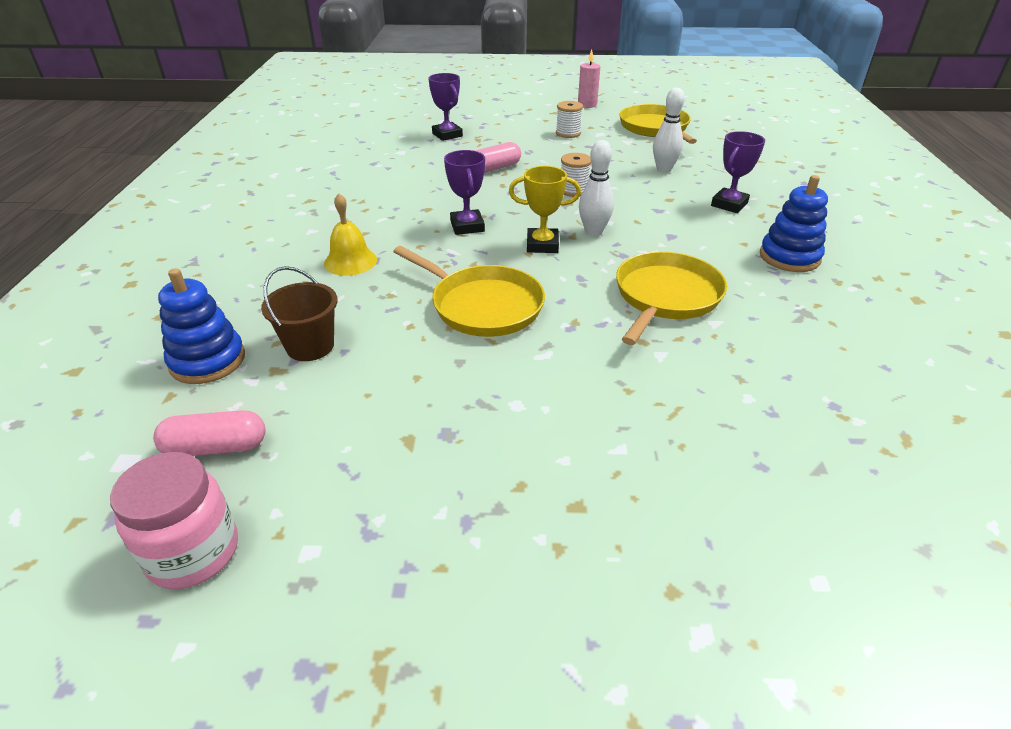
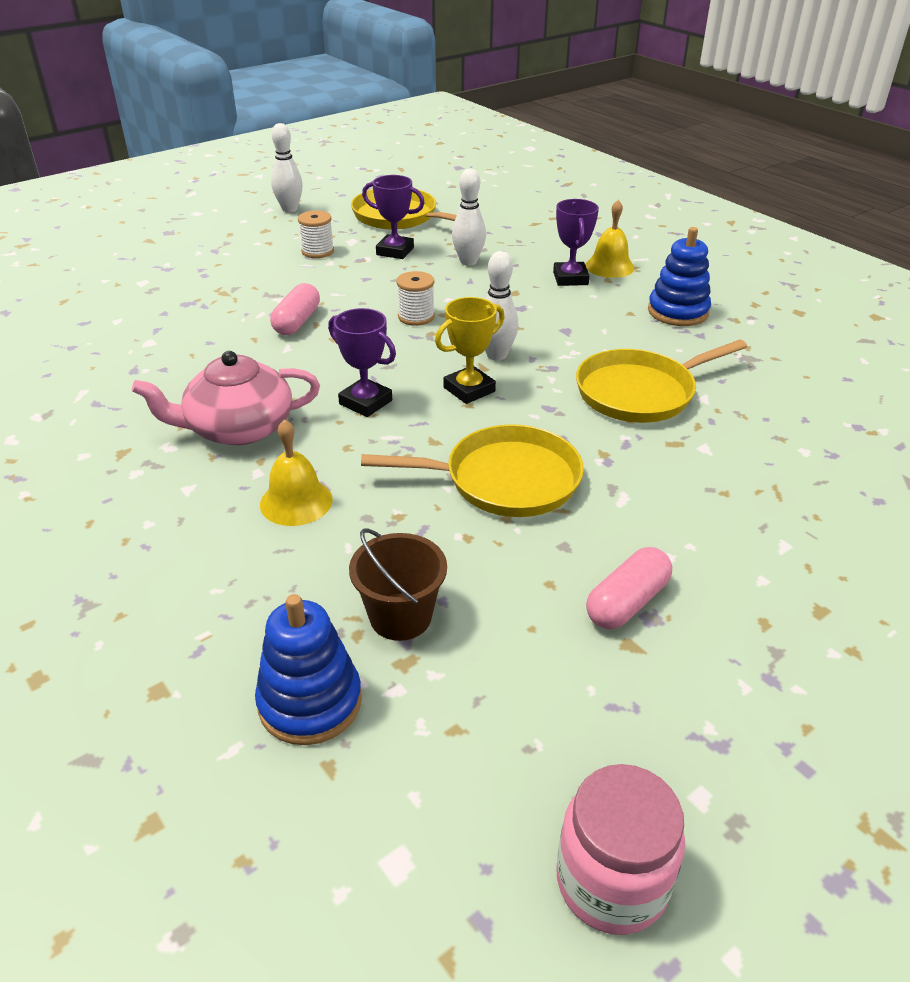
camera: 40 degrees left, 0 degrees up
(216, 447) = (471, 778): pink capsule -> pink capsule (627, 602)
(379, 212) = (238, 428): none -> pink teapot
(447, 135) = (177, 299): purple trophy -> purple trophy (395, 251)
(587, 105) = (289, 209): pink candle -> white bowling pin
(666, 297) = (639, 392): yellow pan -> yellow pan turned 105 degrees counterclockwise
(777, 207) = (609, 266): none -> yellow bell

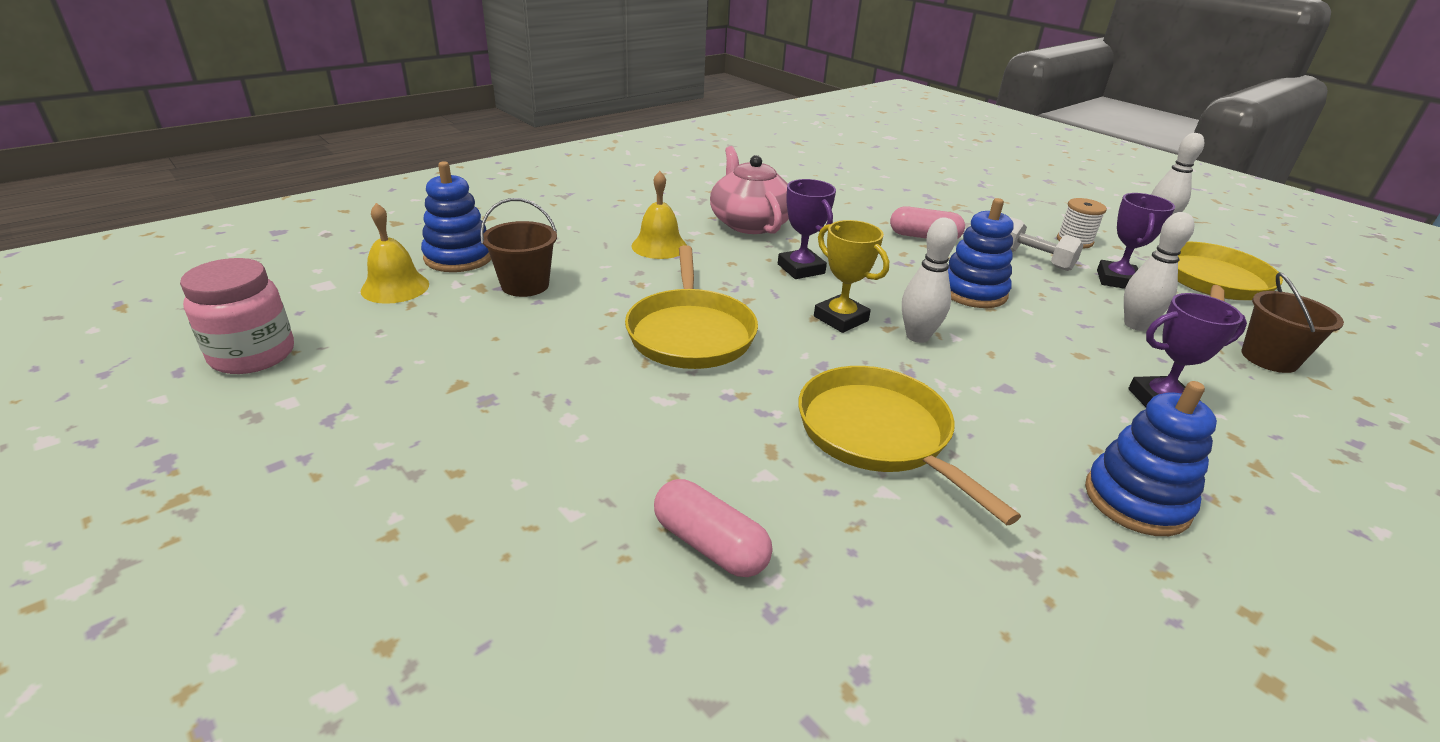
camera: 85 degrees right, 5 degrees down
(353, 277) = (1033, 259): none -> white dumbbell
(365, 402) = (801, 269): purple trophy -> purple trophy turned 60 degrees counterclockwise
(416, 317) = (972, 292): white spool -> blue stacking toy
(509, 230) = (1269, 358): none -> brown bucket
(609, 266) = (1238, 442): yellow bell -> yellow bell (395, 287)
(627, 602) = (510, 387): pink capsule -> pink capsule (710, 545)

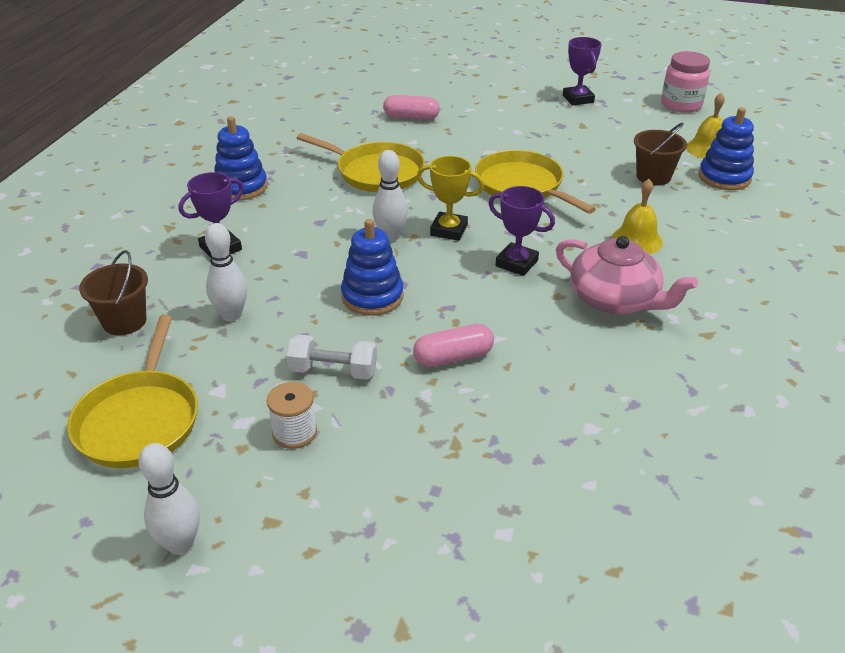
camera: 150 degrees right, 5 degrees up
(1117, 280) = (245, 374): purple trophy -> purple trophy (578, 99)

